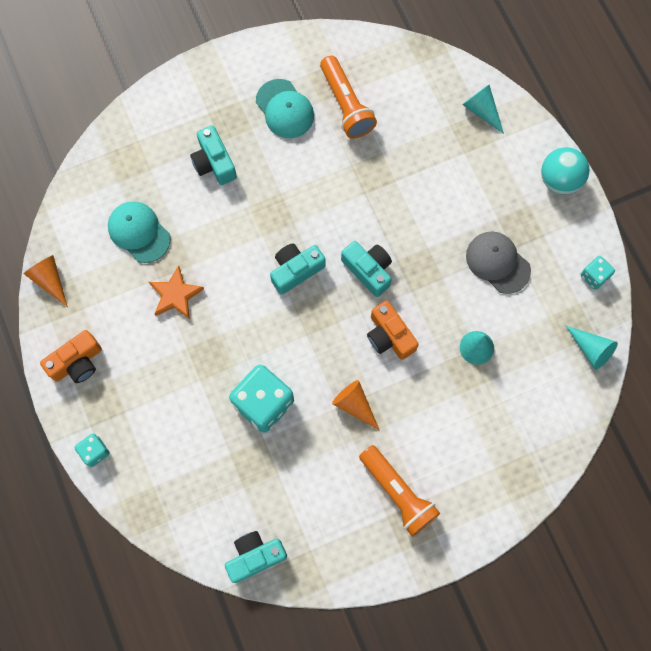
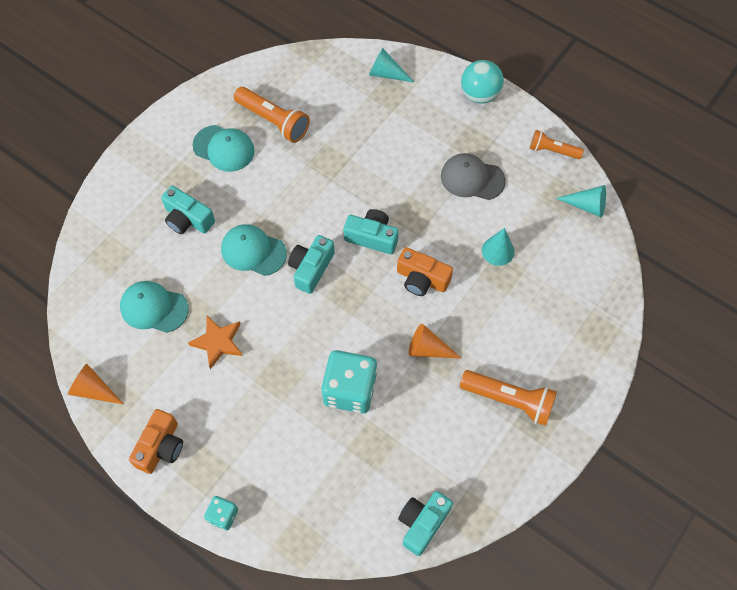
camera: 30 degrees left, 10 degrees down
(254, 225) = (253, 251): none -> turquoise cap
(594, 276) = (552, 151): turquoise dice -> orange flashlight

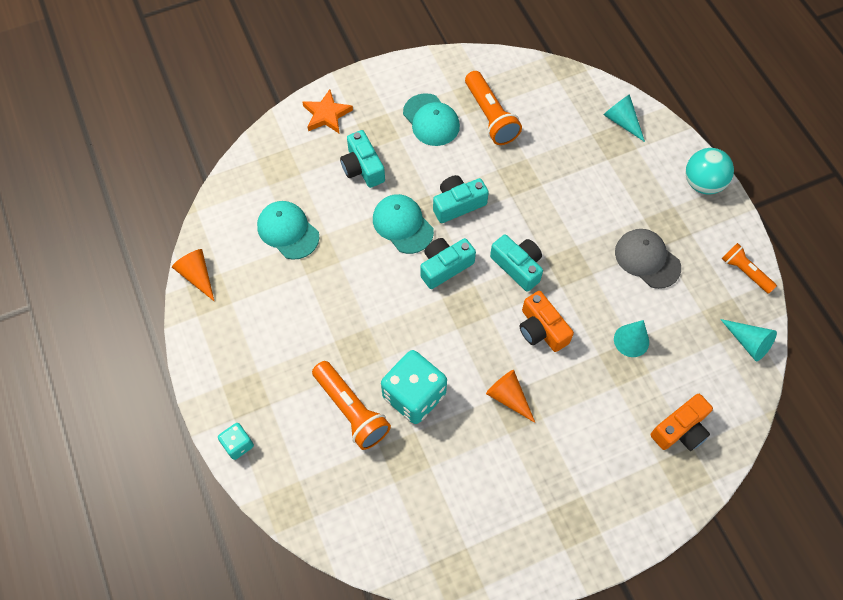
camera: 30 degrees right, 0 degrees up
(161, 447) = (222, 355): orange camera -> orange camera (680, 430)
(218, 342) = (324, 290): orange star -> orange star (327, 114)
(422, 523) = (407, 554): turquoise camera -> turquoise camera (458, 204)
(509, 400) = (557, 487): orange flashlight -> orange flashlight (351, 410)

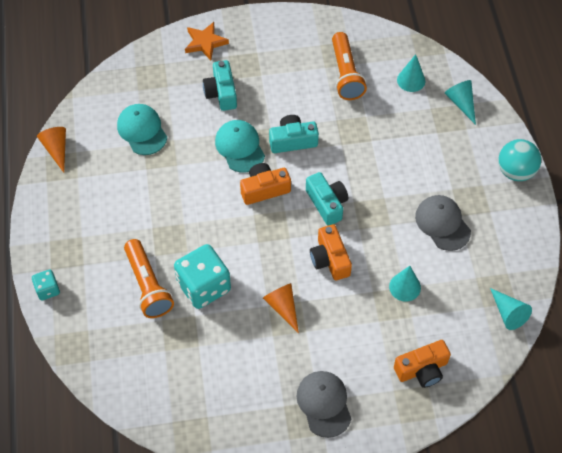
camera: 15 degrees right, 5 degrees down
(431, 120) = (293, 66): turquoise cap -> none
(445, 266) = (264, 189): turquoise camera -> orange camera
(561, 108) = (411, 80): none -> turquoise cone
(589, 497) = (324, 404): none -> grey cap
(745, 272) = (526, 254): orange flashlight -> none

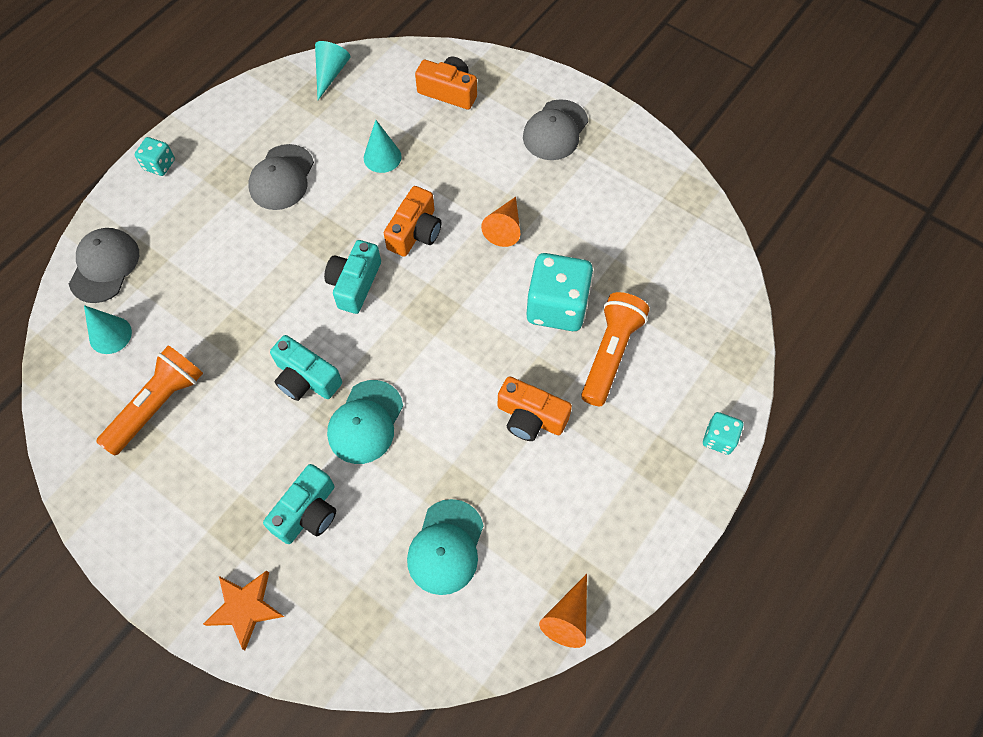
camera: 135 degrees left, 5 degrees up
(264, 189) = (395, 351): orange camera -> orange camera (530, 417)
(461, 103) = (104, 266): turquoise cone -> grey cap
(515, 171) = (159, 165): turquoise ball -> turquoise dice

